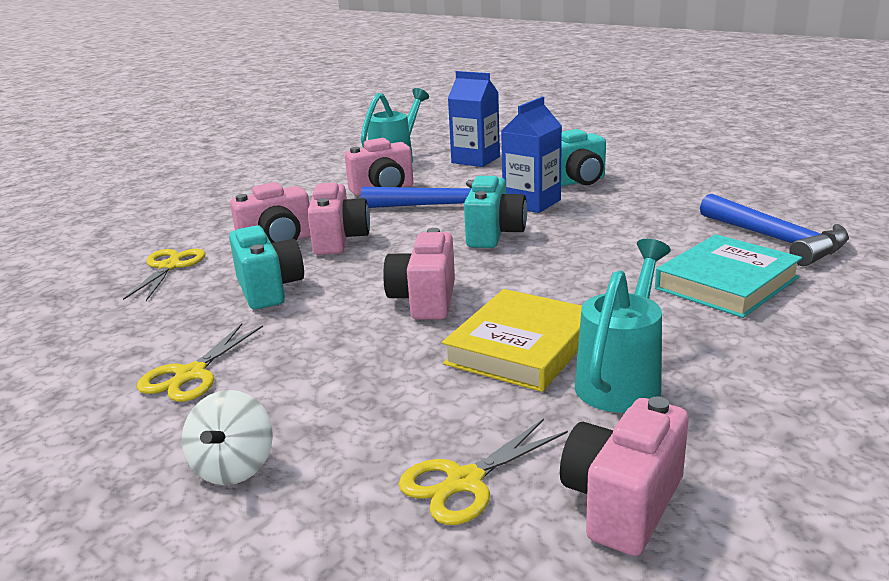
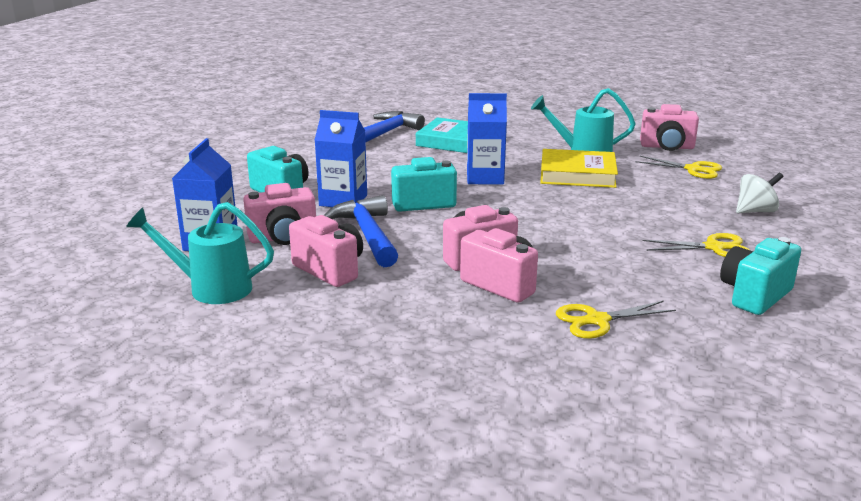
camera: 115 degrees left, 0 degrees up
(269, 289) = (589, 259): turquoise camera -> turquoise camera (754, 295)
(424, 300) = (550, 205): pink camera -> pink camera (283, 238)
(552, 278) = (485, 178): none -> blue carton

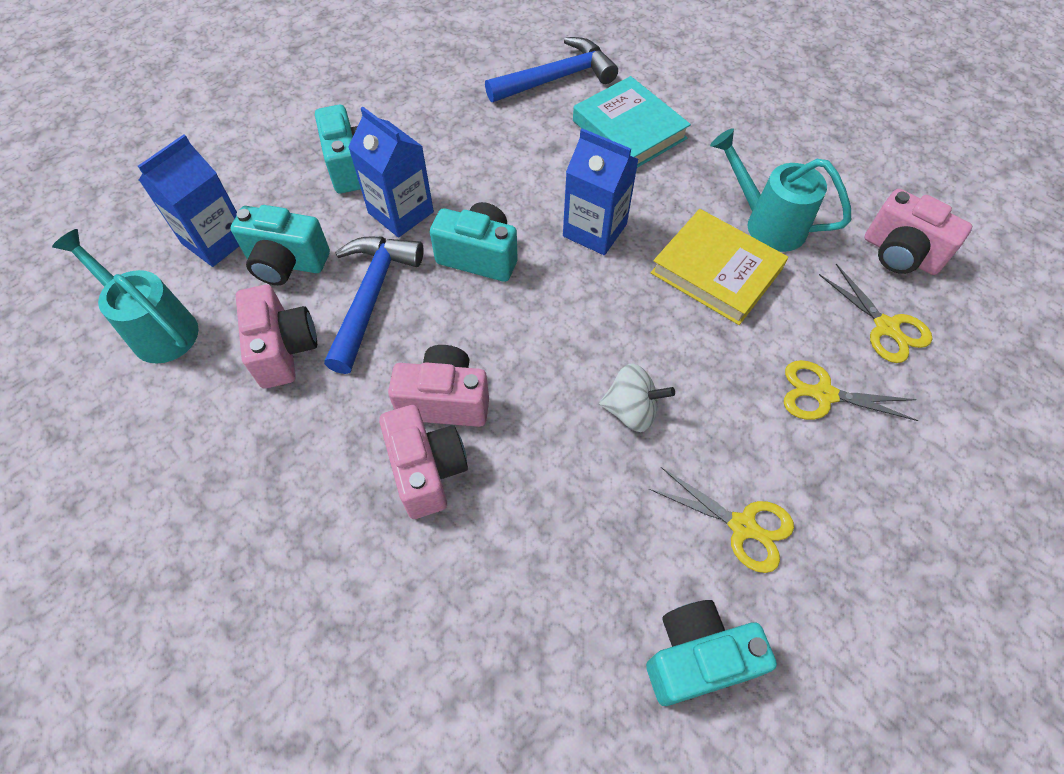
camera: 30 degrees right, 35 degrees up
(283, 238) = (287, 263): pink camera -> turquoise camera
(597, 320) = (468, 600): yellow scissors -> yellow scissors (824, 394)
(755, 211) = (880, 471): white spinning top -> white spinning top (631, 410)

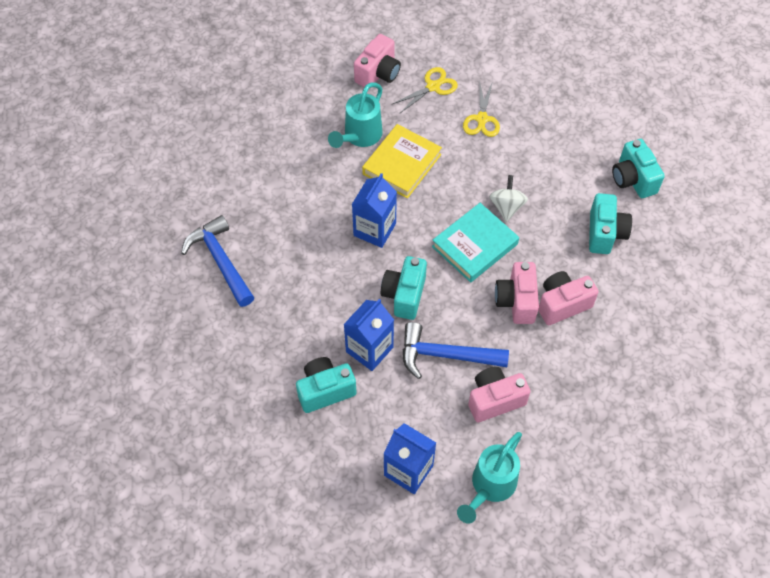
camera: 95 degrees left, 0 degrees up
(287, 263) = (424, 415): turquoise camera -> turquoise camera (605, 233)
(629, 130) = (277, 212): turquoise book -> turquoise book (475, 245)
(742, 526) = (564, 159): yellow scissors -> none

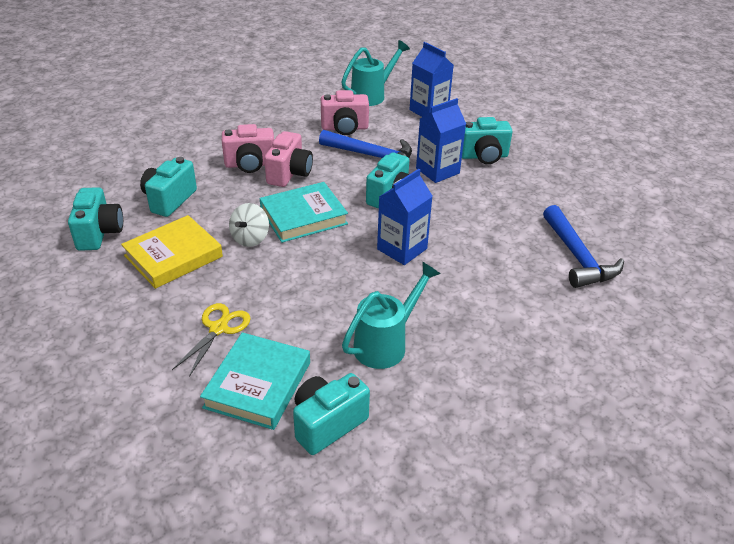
camera: 165 degrees left, 20 degrees down
(378, 73) = (327, 424): pink camera -> turquoise camera
(401, 164) = (345, 302): yellow book -> yellow book (173, 256)
(433, 87) = (258, 385): yellow scissors -> turquoise book

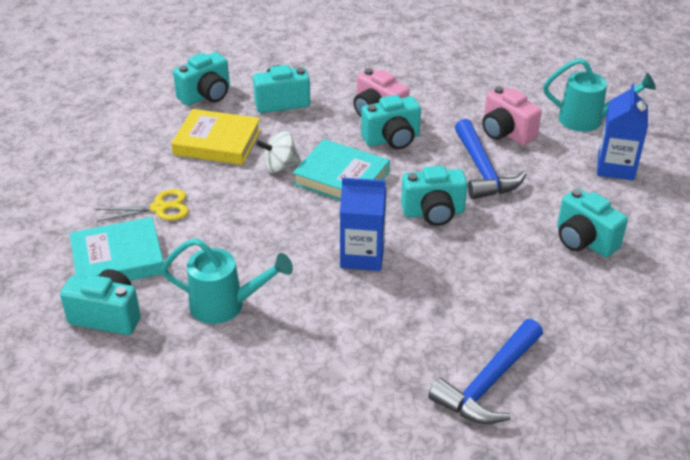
camera: 55 degrees right, 0 degrees up
(289, 174) = (392, 139): pink camera -> turquoise camera
(437, 171) = (514, 222): blue carton -> none

